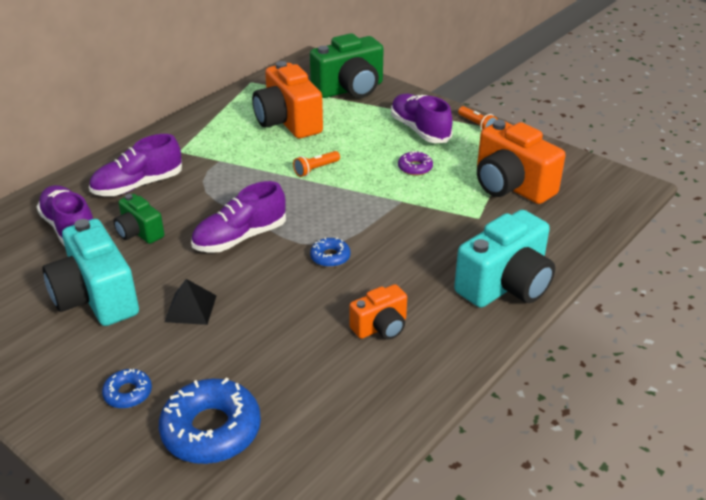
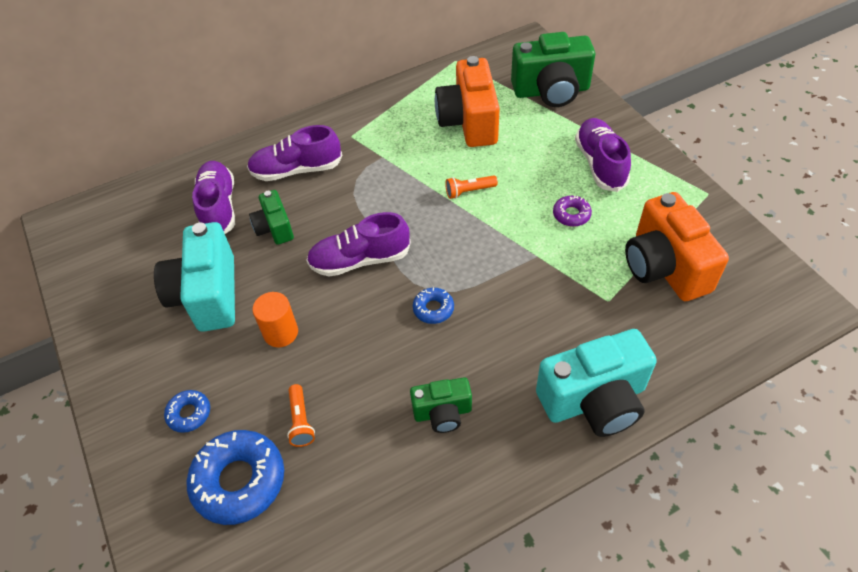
camera: 25 degrees right, 15 degrees up
(191, 308) = (281, 333): black pyramid -> orange cylinder
(381, 327) = (442, 413): orange camera -> green camera
(477, 125) = (666, 172): orange flashlight -> orange flashlight (300, 421)

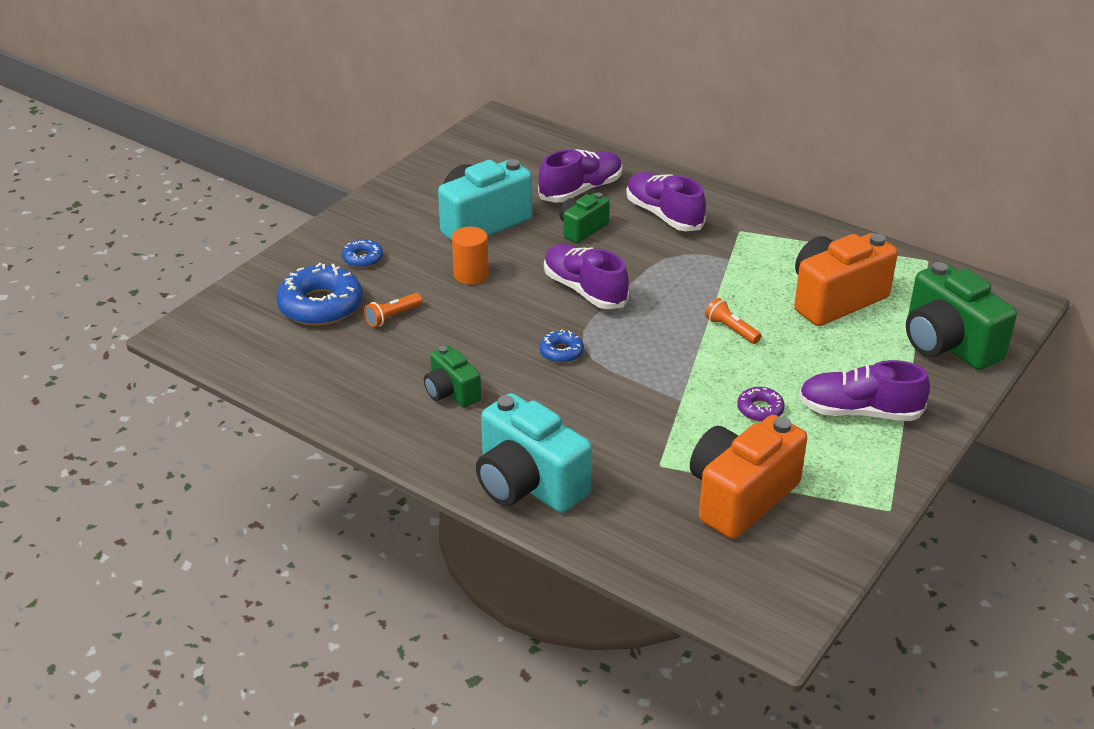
camera: 60 degrees right, 15 degrees down
(600, 164) = (859, 412): purple shoe -> purple shoe turned 135 degrees counterclockwise

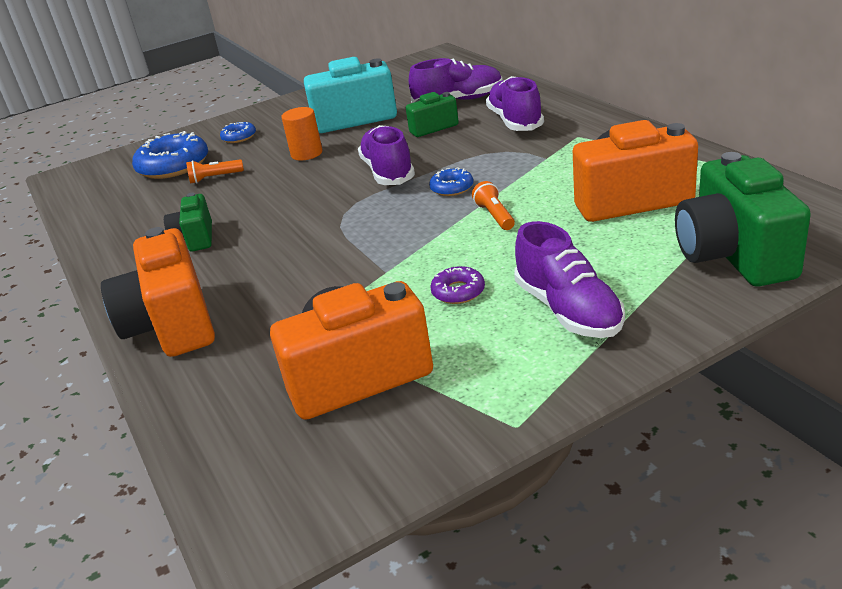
camera: 30 degrees right, 5 degrees down
(528, 484) = (172, 325): turquoise camera -> orange camera
(561, 352) = (318, 218): blue donut -> blue donut (452, 188)
(859, 412) = (568, 310): purple shoe -> purple shoe turned 150 degrees counterclockwise

